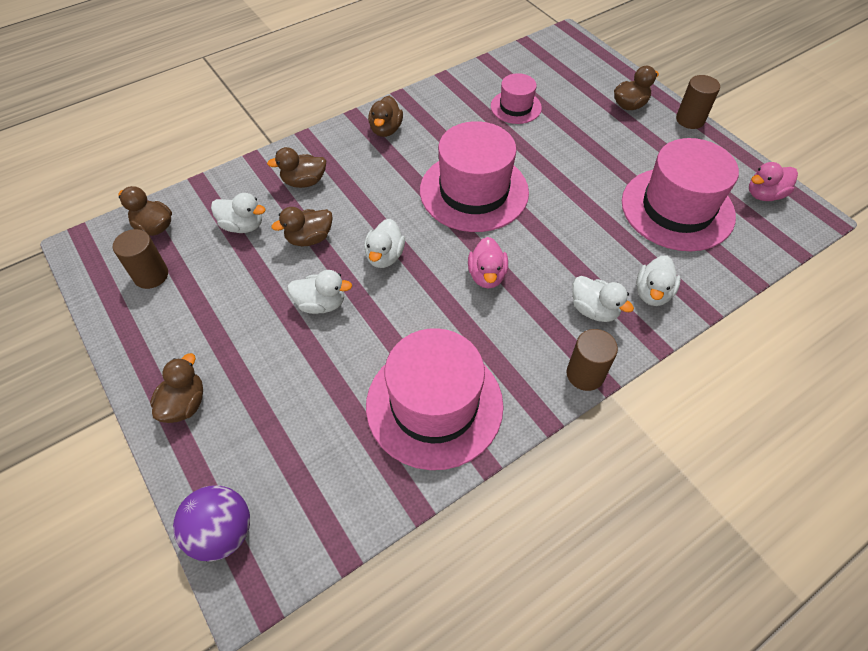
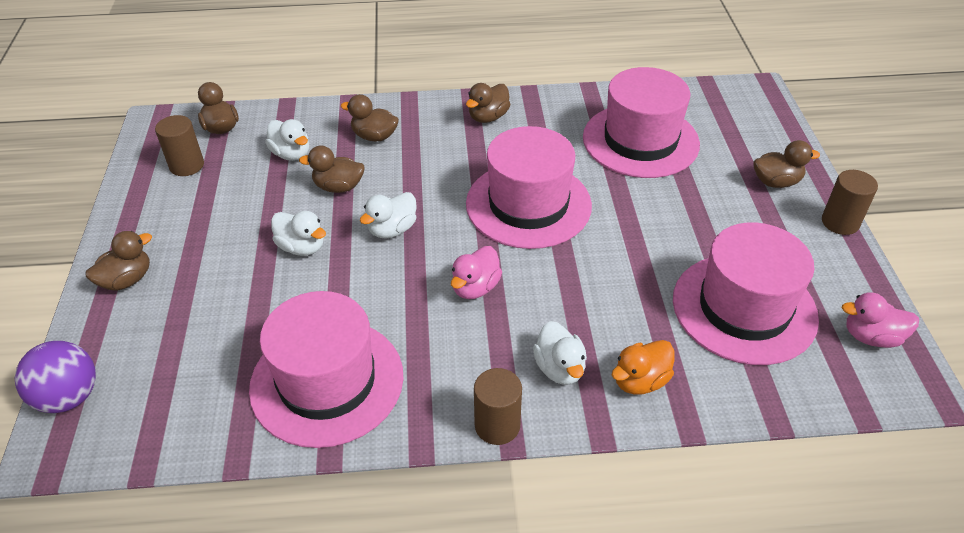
camera: 30 degrees right, 10 degrees down
(516, 107) = (640, 140): pink hat -> pink hat, size x1.92
(652, 293) = (640, 381): white duck -> orange duck

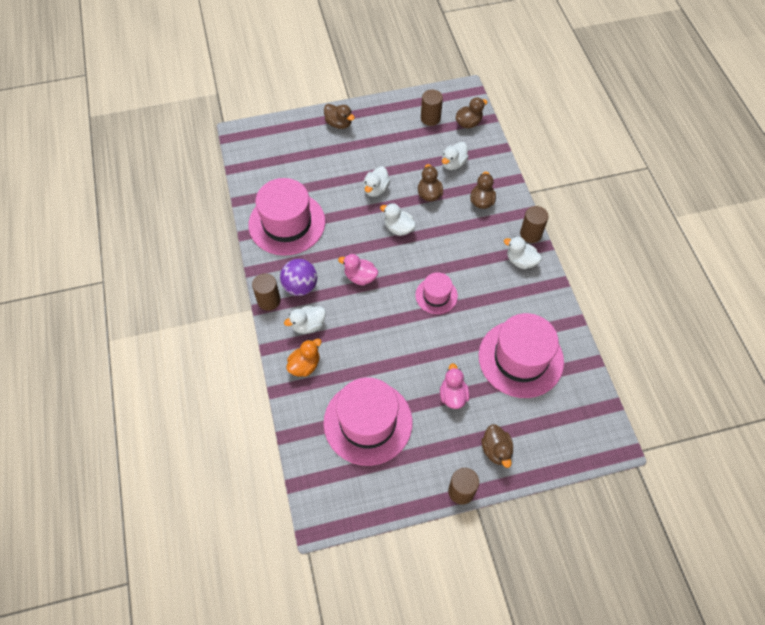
camera: 80 degrees right, 15 degrees up
(69, 397) = (266, 129): purple ball -> purple ball (300, 286)
(446, 102) = (530, 234): none -> brown cylinder
(488, 117) = (520, 261): brown duck -> white duck
(528, 204) = (436, 295): pink hat -> pink hat, size x0.52
(640, 381) = (305, 365): orange duck -> orange duck turned 90 degrees clockwise
(871, 337) = (356, 497): pink duck -> pink duck (453, 395)

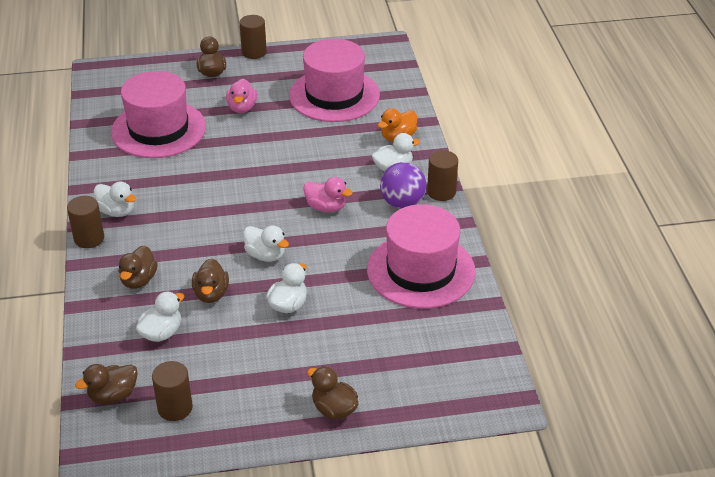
camera: 175 degrees left, 20 degrees down
(436, 295) = (235, 185): pink hat -> none

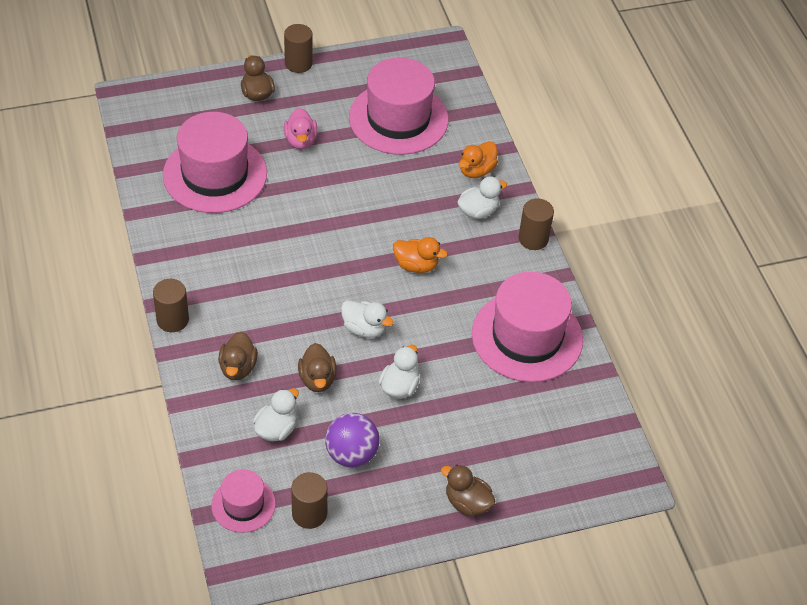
camera: 10 degrees left, 10 degrees up
(113, 395) = (243, 504): brown duck -> pink hat
(117, 211) = (194, 284): white duck -> none
(326, 207) = (416, 265): pink duck -> orange duck
(402, 203) = (495, 255): purple ball -> purple ball (351, 454)

